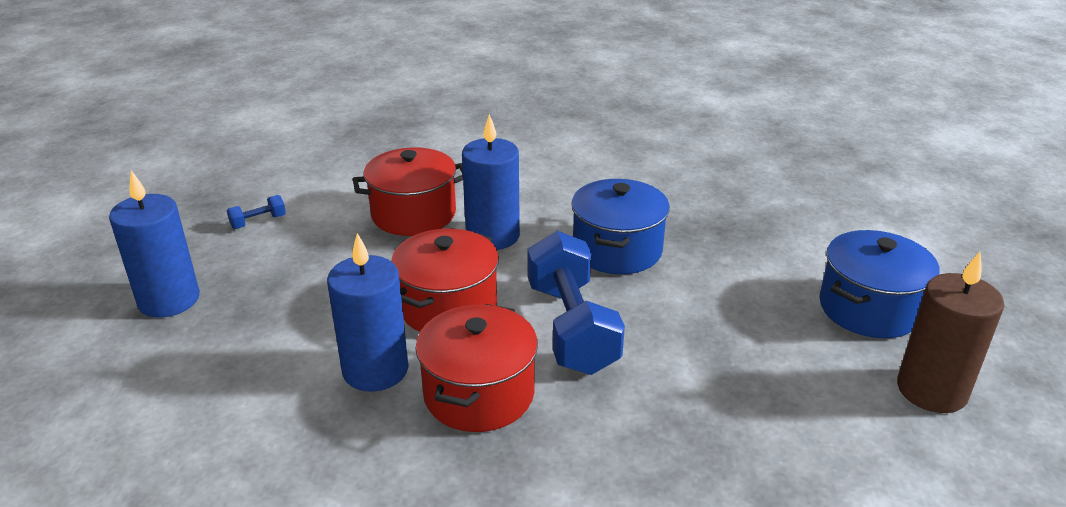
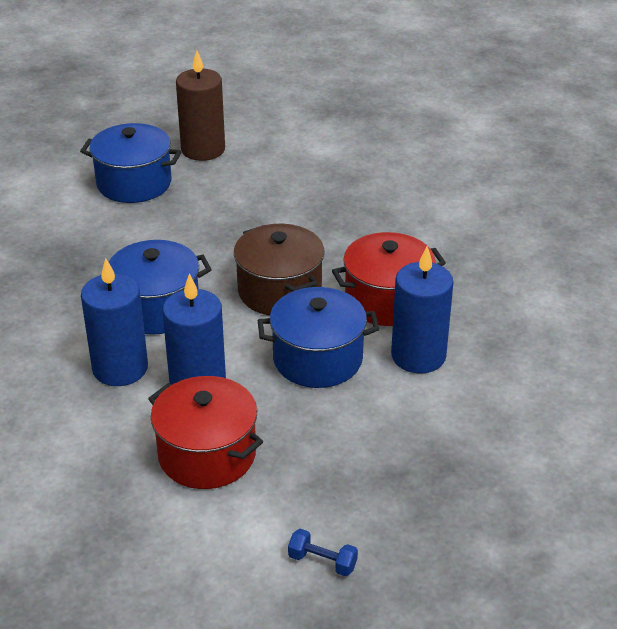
camera: 125 degrees left, 5 degrees up
(169, 300) = (482, 527): blue candle -> blue candle (120, 368)
(448, 307) = (317, 359): red pot -> blue pot
(572, 327) = (279, 291): blue dumbbell -> brown pot

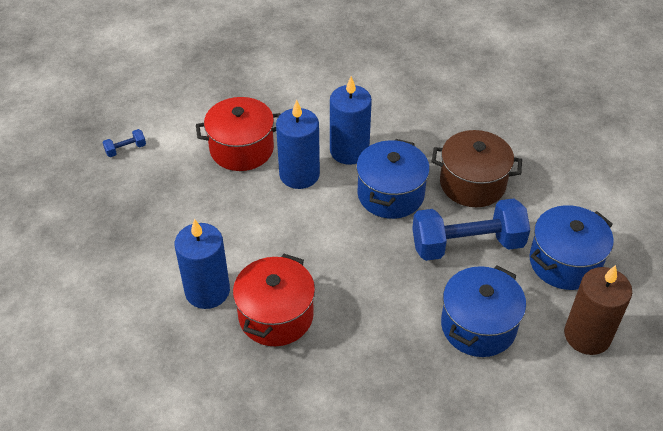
camera: 130 degrees right, 10 degrees up
(172, 237) = (467, 245): none -> blue dumbbell
(279, 291) = (346, 264): brown pot -> brown pot (472, 183)
(317, 359) = (261, 240): blue pot -> blue pot (478, 326)

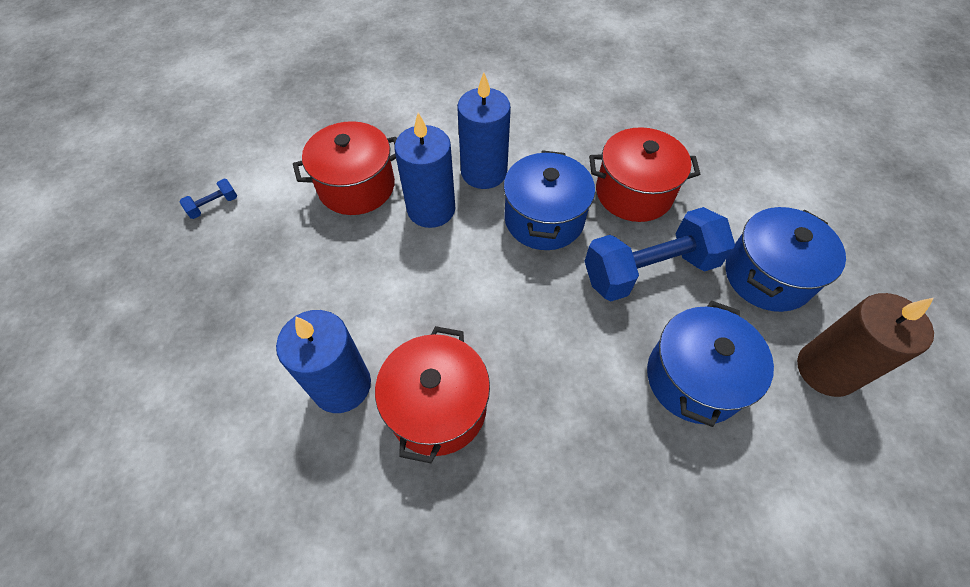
camera: 10 degrees left, 10 degrees up
(472, 183) = (633, 193): brown pot -> red pot

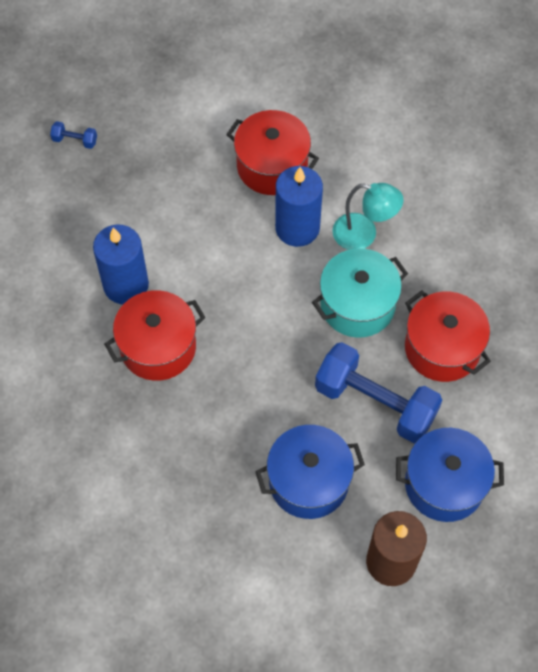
camera: 50 degrees right, 5 degrees up
(214, 206) = (176, 99): blue dumbbell -> blue dumbbell (75, 140)
(484, 172) = (363, 235): blue candle -> turquoise lamp
(544, 219) = (357, 305): blue pot -> turquoise pot

